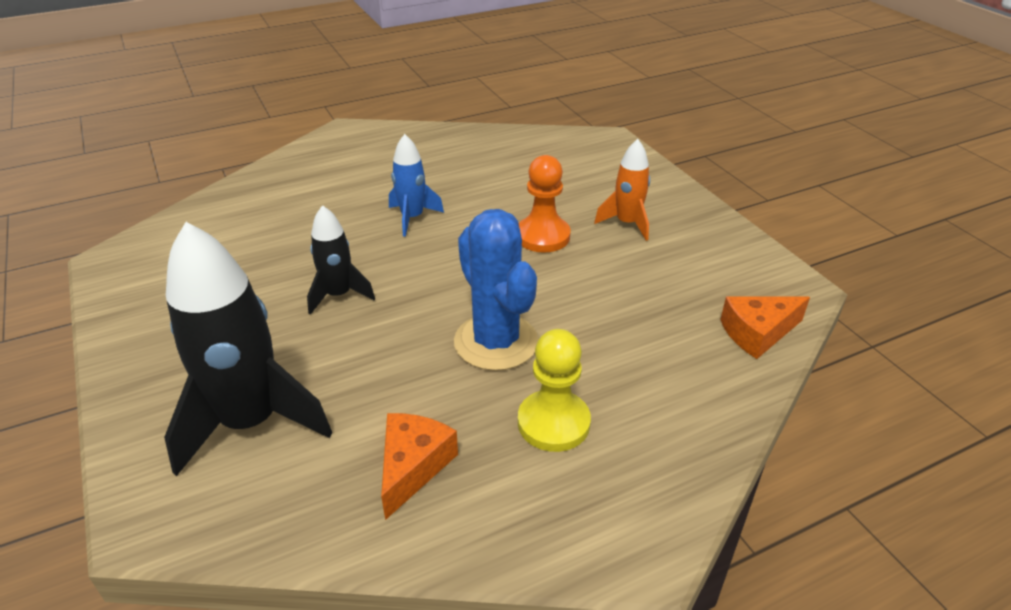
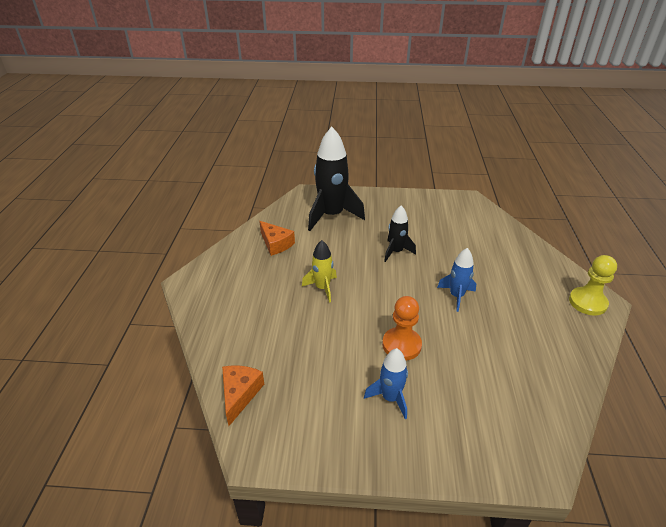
camera: 120 degrees right, 0 degrees up
(496, 342) = (322, 288): blue cactus -> yellow rocket
(553, 423) = (260, 285): yellow pawn -> yellow pawn (587, 302)
(627, 223) = (390, 398): orange rocket -> blue rocket

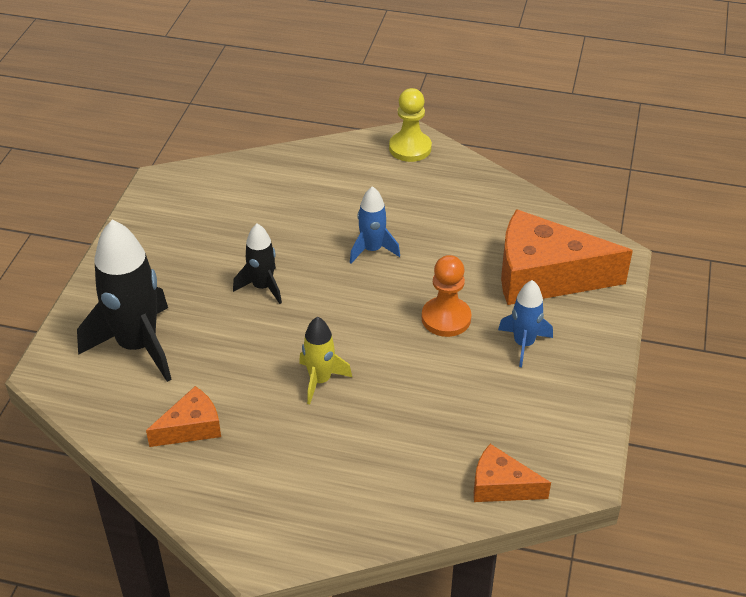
camera: 80 degrees left, 5 degrees up
(480, 408) = (544, 276): none -> orange cheese

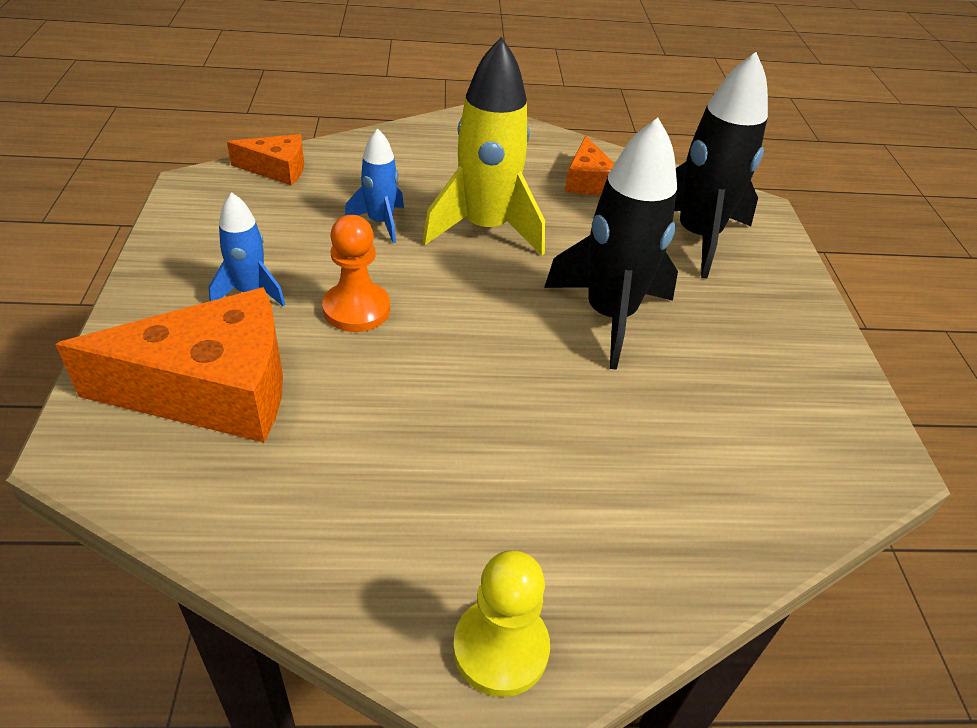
camera: 160 degrees right, 0 degrees up
(191, 427) = (587, 181): orange cheese -> orange cheese turned 45 degrees counterclockwise
(262, 287) = (609, 316): black rocket -> black rocket, size x1.87
(320, 380) = (485, 228): yellow rocket -> yellow rocket, size x1.87
(372, 250) = (489, 392): blue rocket -> blue rocket (380, 222)

